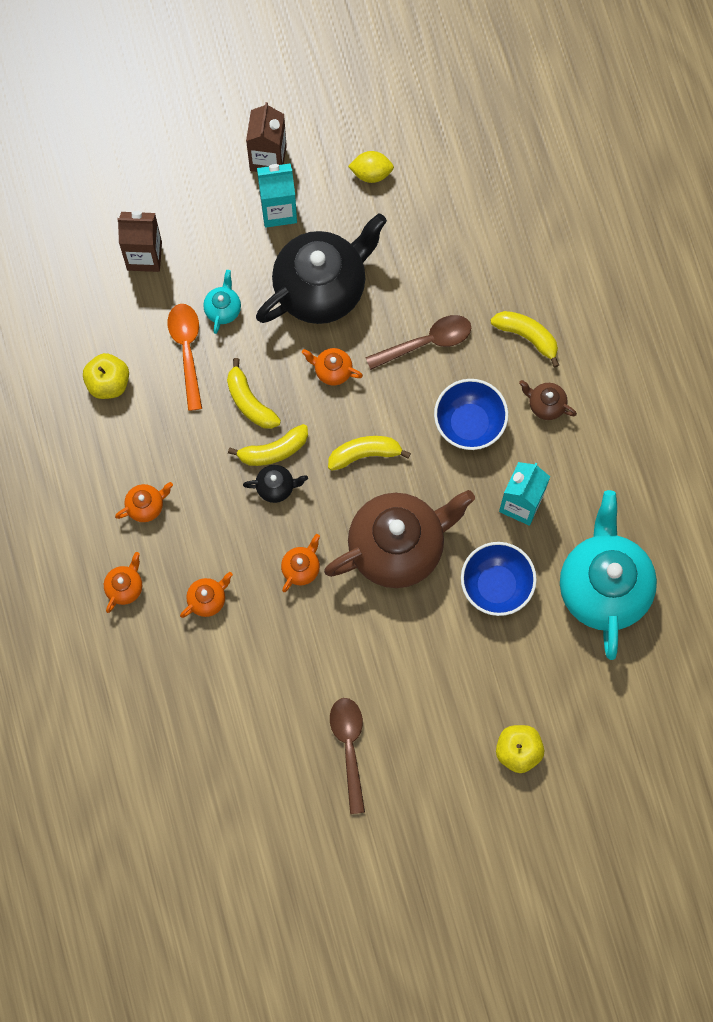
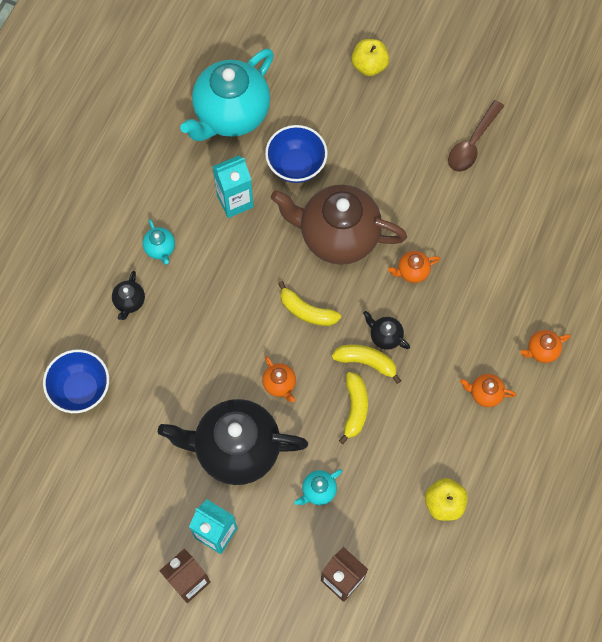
camera: 140 degrees left, 5 degrees down
(187, 350) = (369, 481): orange spoon -> none
(207, 599) = (491, 299): orange teapot -> none
(371, 173) = (126, 506): yellow lemon -> none
(426, 342) = (199, 352): brown spoon -> none
(469, 423) = (221, 276): blue bowl -> blue bowl (81, 389)
(527, 336) = (129, 302): yellow banana -> black teapot
(546, 405) = (160, 249): brown teapot -> turquoise teapot

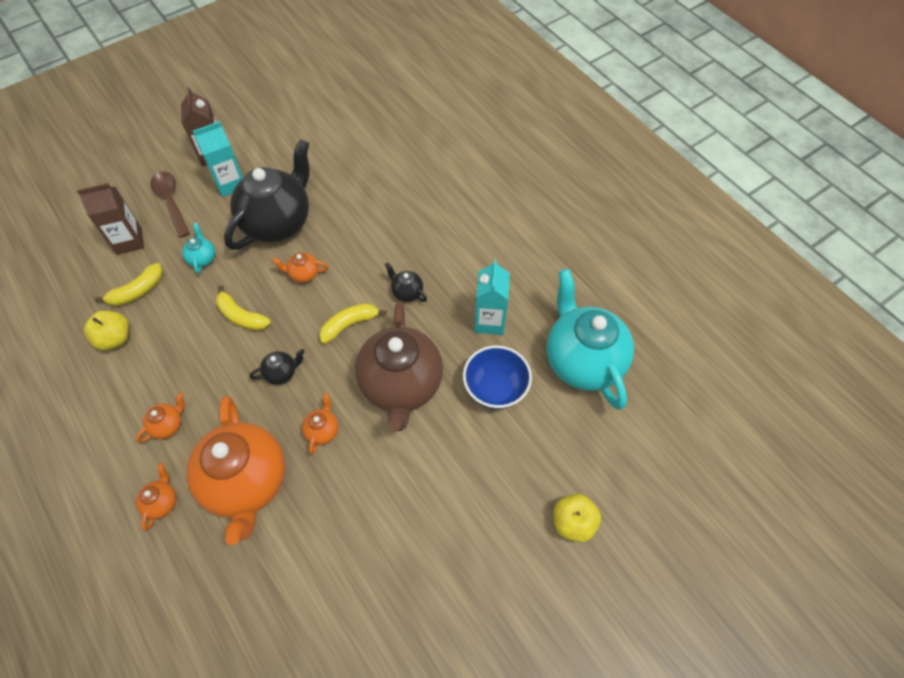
camera: 120 degrees right, 10 degrees down
(81, 389) = (398, 153): blue bowl -> none
(129, 302) = (446, 208): black teapot -> black teapot (407, 292)
(160, 249) = (479, 248): turquoise teapot -> none
(337, 236) = (401, 386): brown teapot -> brown teapot turned 135 degrees clockwise
(366, 362) = (271, 346): yellow banana -> yellow banana (137, 291)
(472, 143) = (417, 578): brown spoon -> brown spoon (171, 201)
(487, 299) = (246, 483): none -> orange teapot

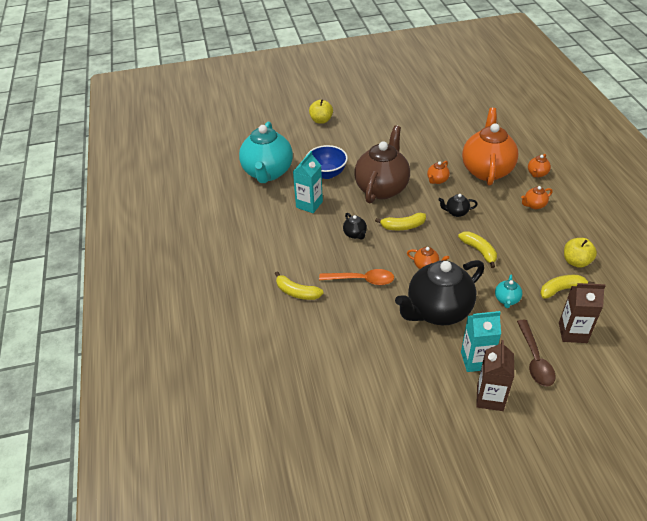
camera: 155 degrees left, 15 degrees down
(373, 233) = (362, 280): none -> orange spoon
(438, 198) = (297, 292): none -> yellow banana

